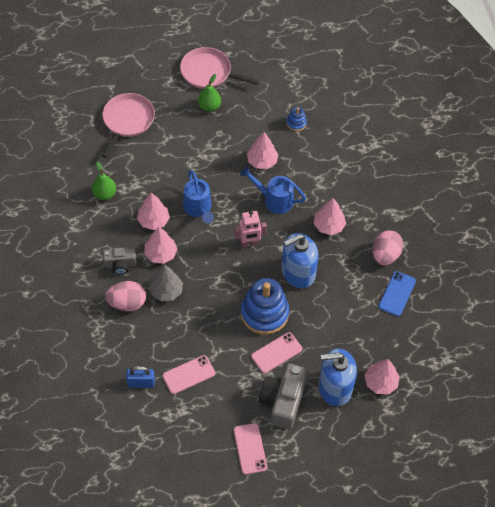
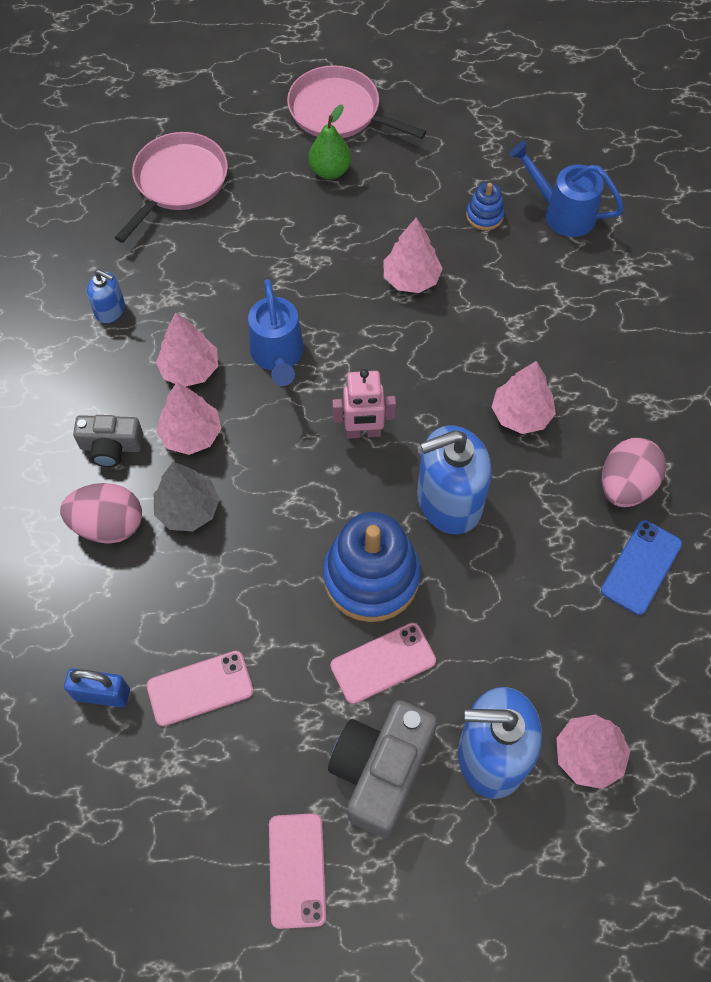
camera: 10 degrees right, 5 degrees up
(104, 194) = (110, 310): green pear -> blue soap dispenser
(274, 200) = (423, 353): blue watering can -> blue watering can (562, 213)

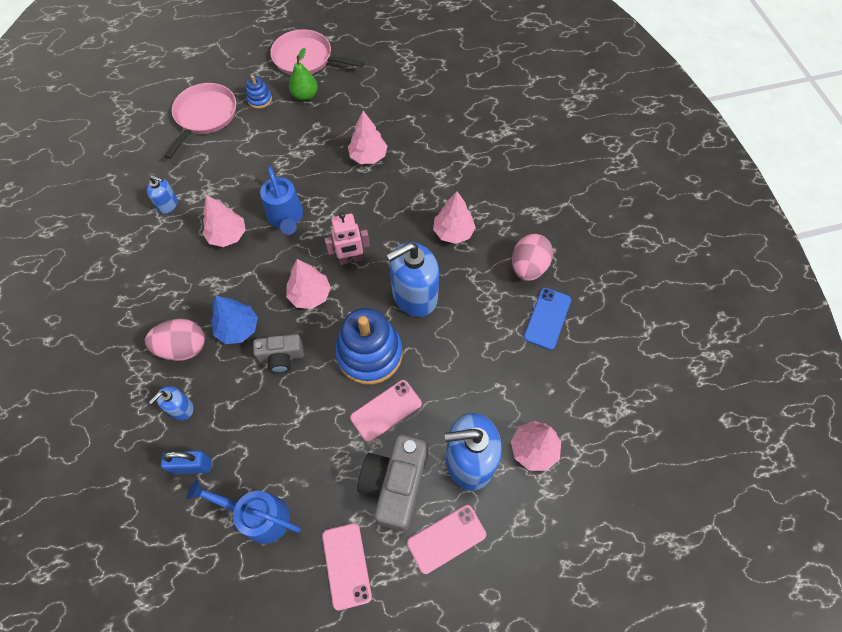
camera: 10 degrees left, 0 degrees up
(95, 610) = (181, 408): none -> blue soap dispenser
(111, 447) = (179, 295): grey camera -> grey camera (281, 357)
(188, 509) = (238, 328): grey tree -> blue tree
(191, 434) = (234, 278): pink tree -> pink tree (310, 295)
(200, 688) = (261, 449): pink phone -> pink phone (446, 538)
(484, 215) = (410, 110): blue stacking toy -> blue stacking toy (259, 99)
(562, 213) = (459, 102): blue watering can -> blue watering can (258, 516)

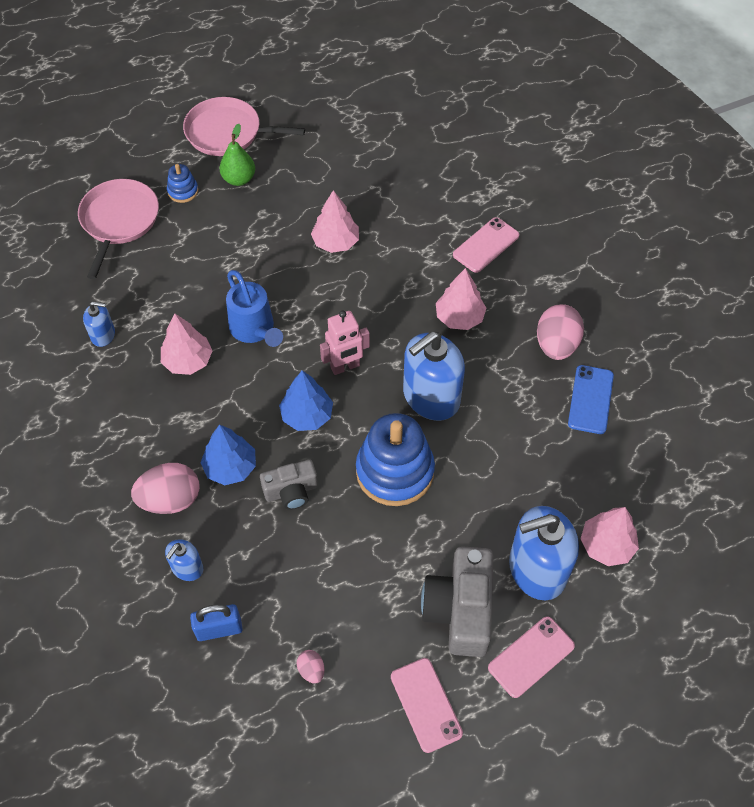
camera: 10 degrees left, 5 degrees down
(258, 516) = (311, 670): blue watering can -> pink egg
(310, 295) = (307, 415): pink tree -> blue tree
(386, 410) = (429, 531): pink phone -> pink phone (486, 245)

